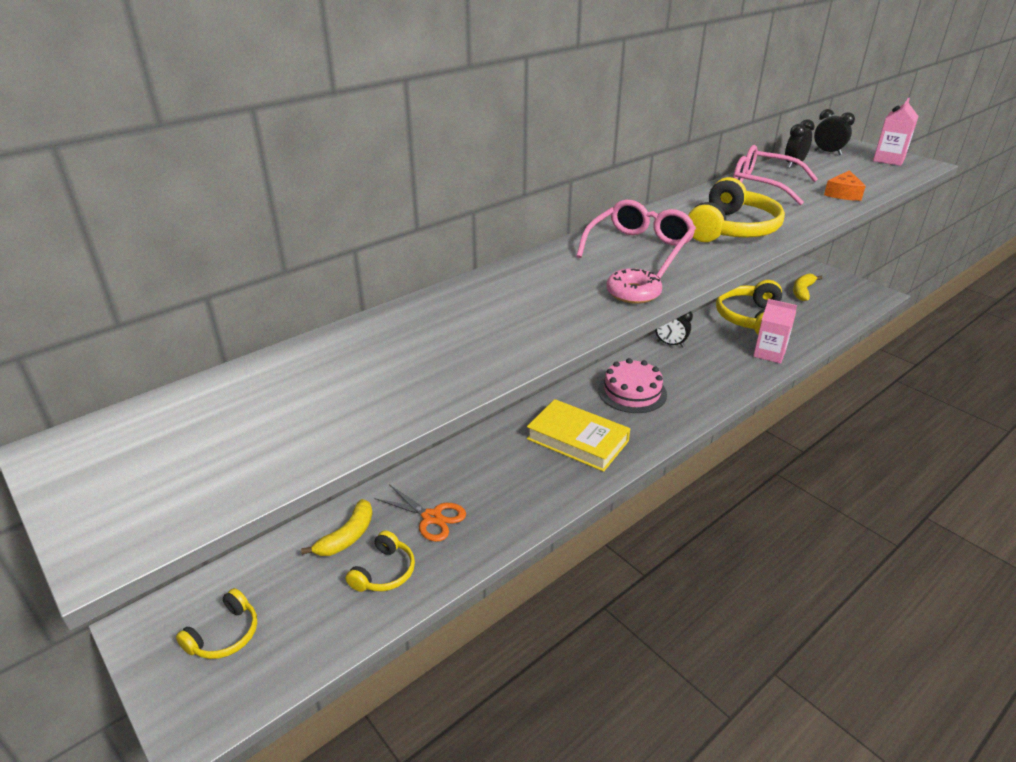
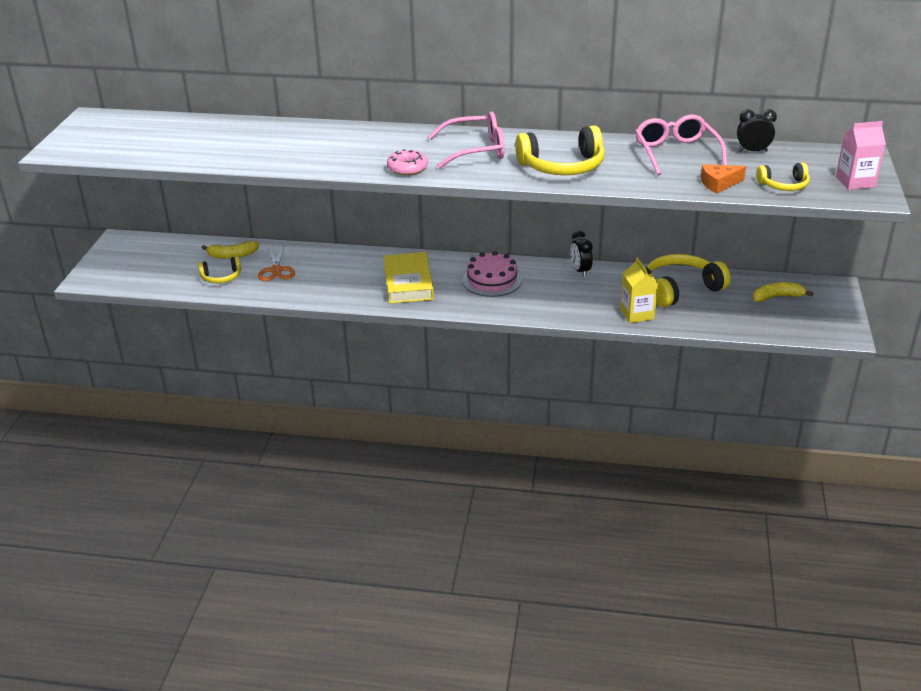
camera: 50 degrees right, 0 degrees up
(225, 635) = (137, 260): yellow headphones -> yellow headphones (784, 185)
(769, 353) = (637, 314): pink carton -> yellow carton
(828, 152) = (819, 155): black clock -> none

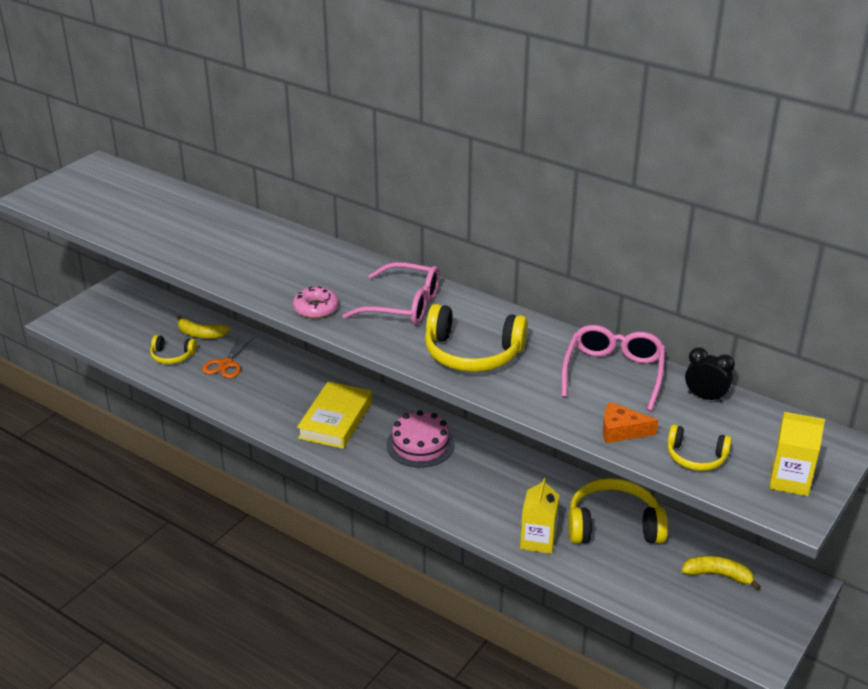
camera: 25 degrees right, 0 degrees up
(580, 271) = (521, 464): black clock -> none
(855, 182) = (789, 480): pink carton -> yellow carton

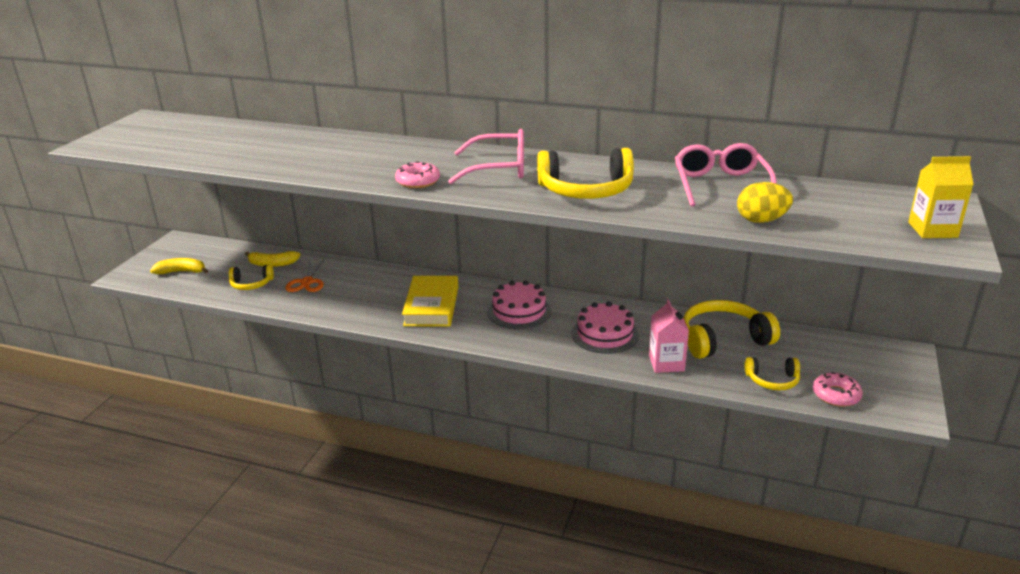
camera: 15 degrees left, 5 degrees down
(494, 492) = (605, 334): none -> pink cake
(538, 540) = (666, 363): yellow carton -> pink carton
(621, 431) = (761, 220): orange cheese -> yellow egg
(692, 617) = (836, 395): none -> pink donut
(696, 457) = (841, 227): yellow headphones -> yellow headphones (772, 380)
(705, 397) = (811, 188): black clock -> none
(718, 575) = (834, 359): yellow banana -> yellow banana (181, 272)

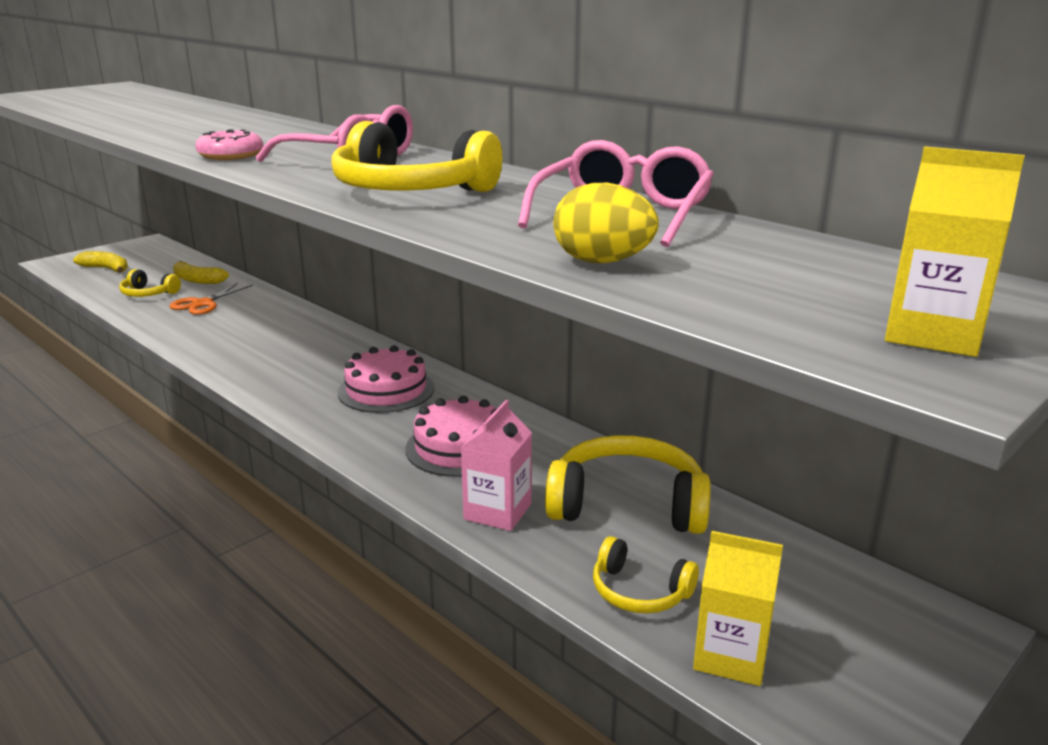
camera: 25 degrees right, 5 degrees down
(431, 306) = (293, 358): yellow book -> none
(836, 395) = (731, 655): pink donut -> yellow carton

